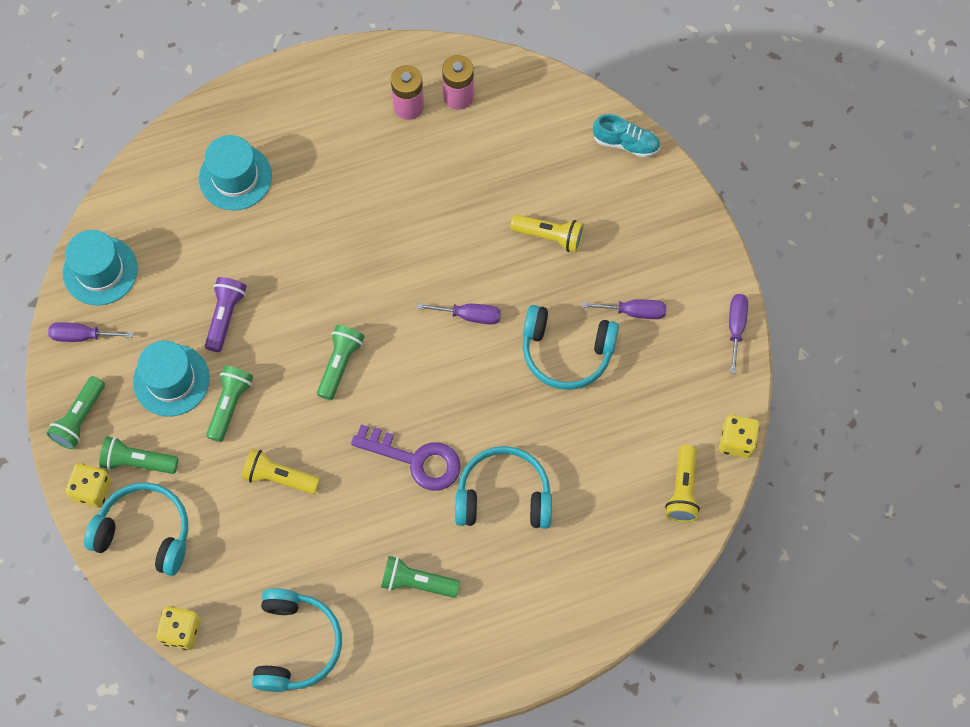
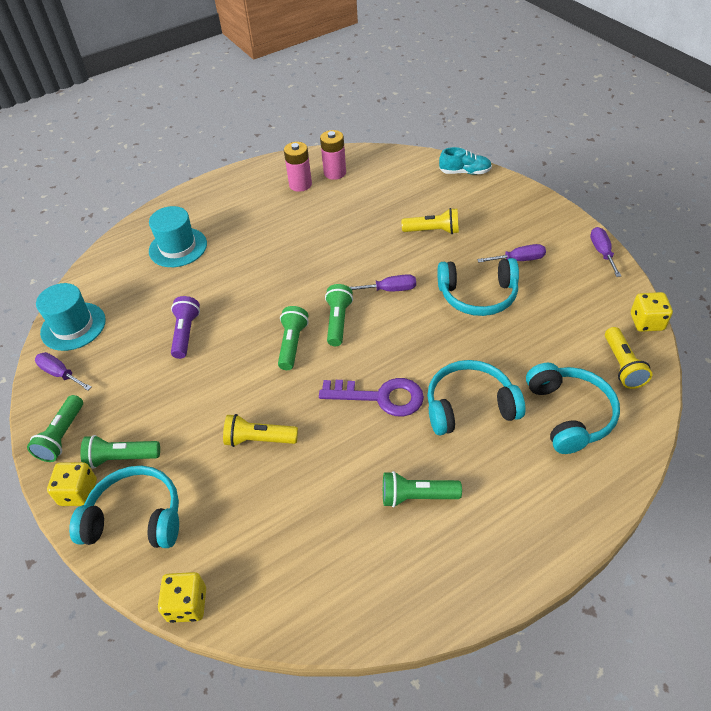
camera: 10 degrees left, 20 degrees down
(82, 336) = (60, 374): purple screwdriver -> purple screwdriver turned 45 degrees clockwise
(171, 380) = (145, 388): turquoise hat -> none
(230, 405) = (201, 394): green flashlight -> green flashlight (338, 321)
(296, 644) = (312, 586): turquoise headphones -> turquoise headphones (569, 414)

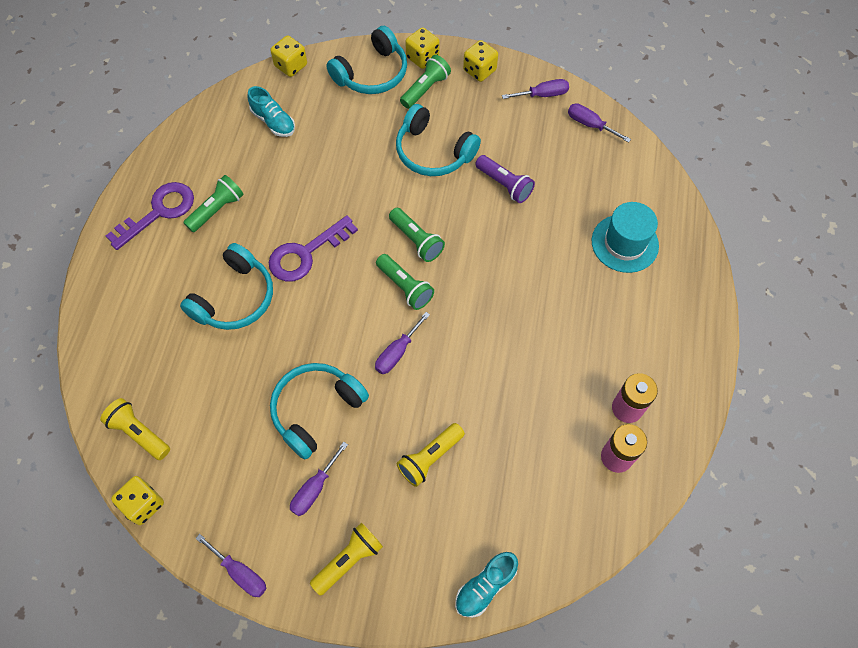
camera: 130 degrees right, 15 degrees up
(62, 436) = (479, 70): green flashlight -> yellow dice
(73, 326) = (590, 125): turquoise hat -> purple screwdriver
(259, 439) = (355, 163): yellow flashlight -> yellow flashlight (348, 560)
(277, 547) = (273, 122): none -> turquoise shoe
(473, 541) = (159, 212): none -> purple key
(569, 414) = (155, 350): turquoise headphones -> turquoise headphones (433, 152)

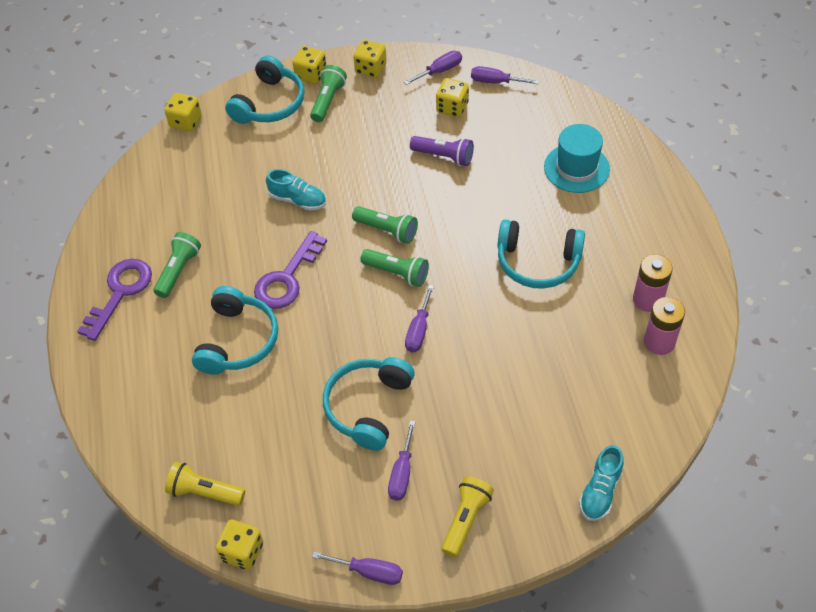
camera: 20 degrees left, 10 degrees down
(273, 122) = (194, 176): turquoise shoe -> turquoise shoe (298, 200)
(430, 458) = (495, 406): yellow flashlight -> none
(433, 152) = (363, 151): turquoise headphones -> turquoise headphones (538, 262)
(536, 137) = (452, 107): none -> yellow dice

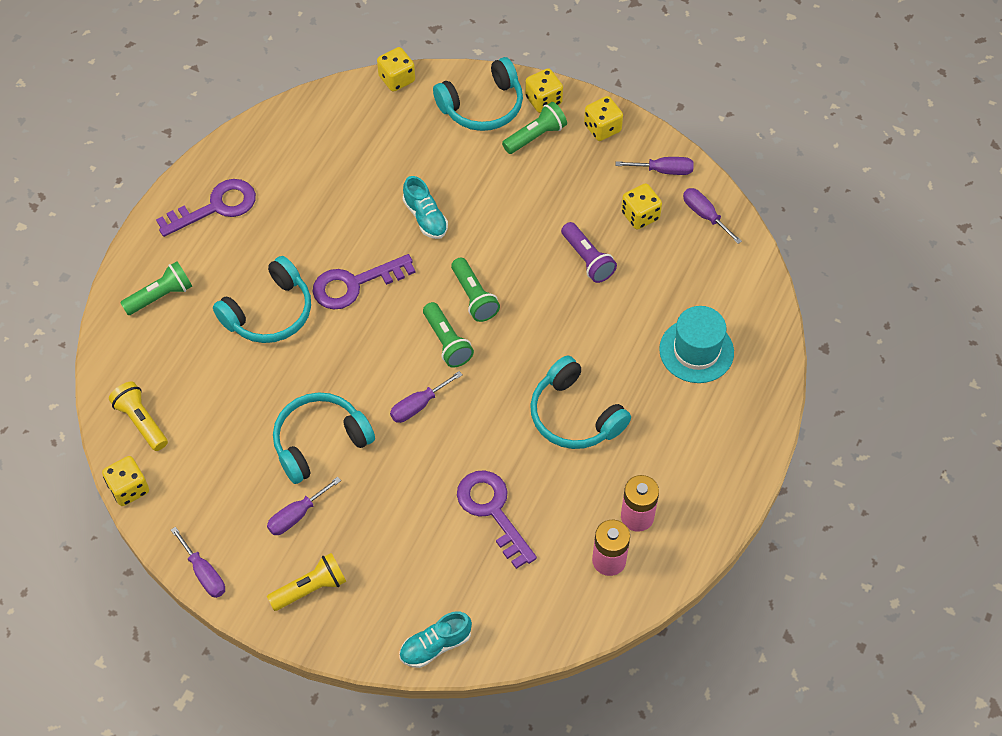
camera: 35 degrees right, 5 degrees up
(178, 271) = (275, 218): green flashlight -> green flashlight (160, 296)
(546, 366) = (492, 511): none -> purple key

